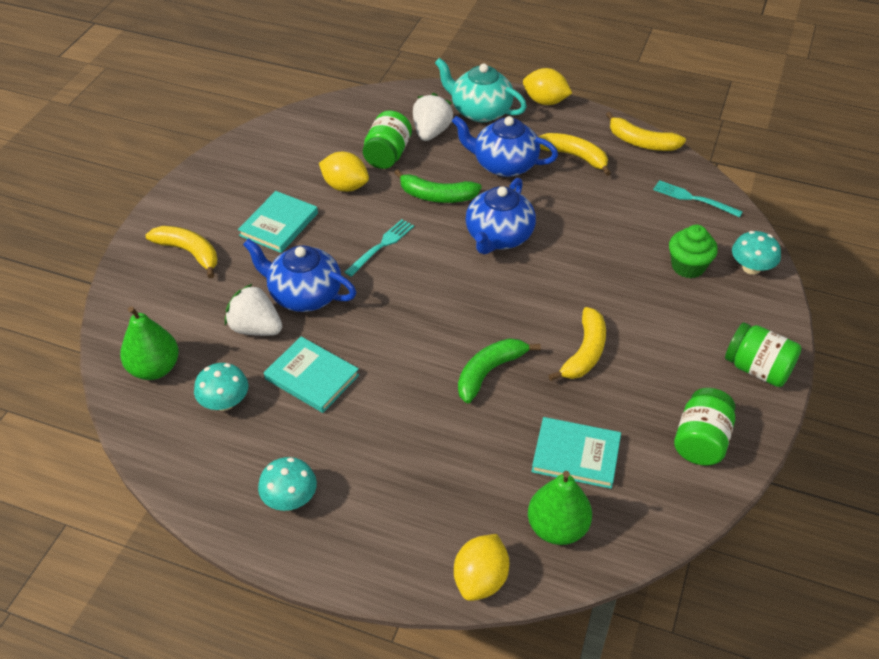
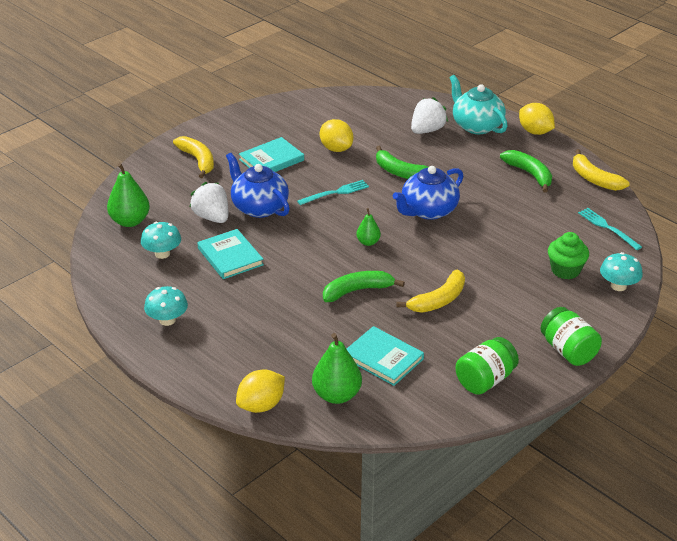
camera: 25 degrees right, 10 degrees down
(387, 155) = (382, 137): green jar -> none
(459, 301) = (368, 242): none -> green pear
(504, 165) = (468, 165): blue teapot -> none
(574, 156) = (529, 174): yellow banana -> green banana

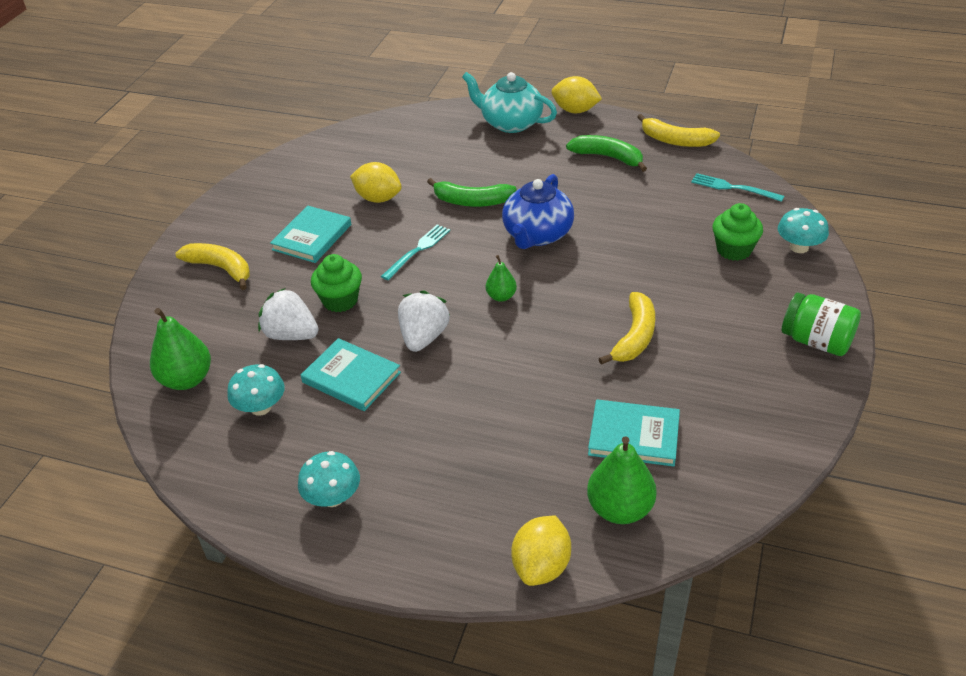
camera: 25 degrees left, 5 degrees up
(259, 207) = (340, 300): blue teapot -> green cupcake
(357, 291) = (536, 361): green banana -> none
(427, 130) = (462, 145): white strawberry -> white strawberry (424, 337)
(485, 380) = (764, 414): green jar -> none

